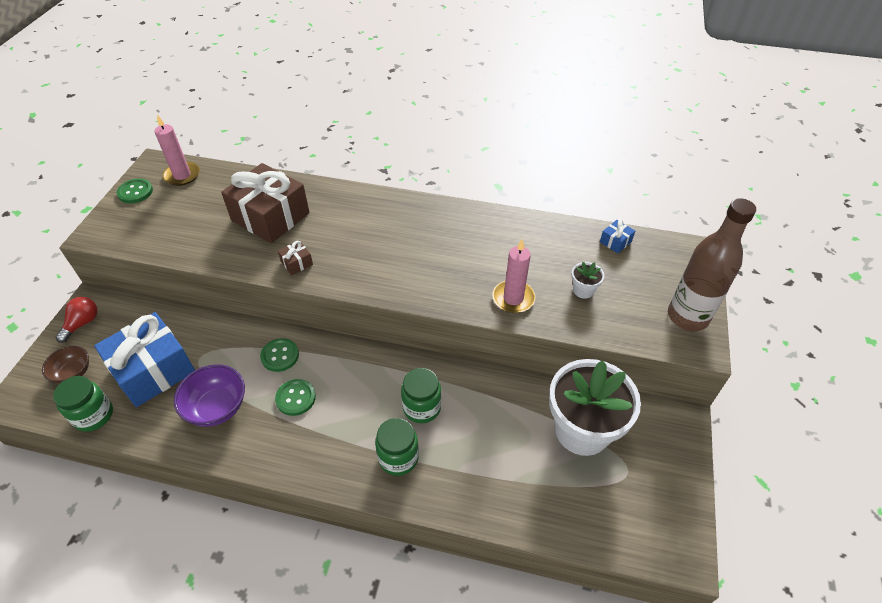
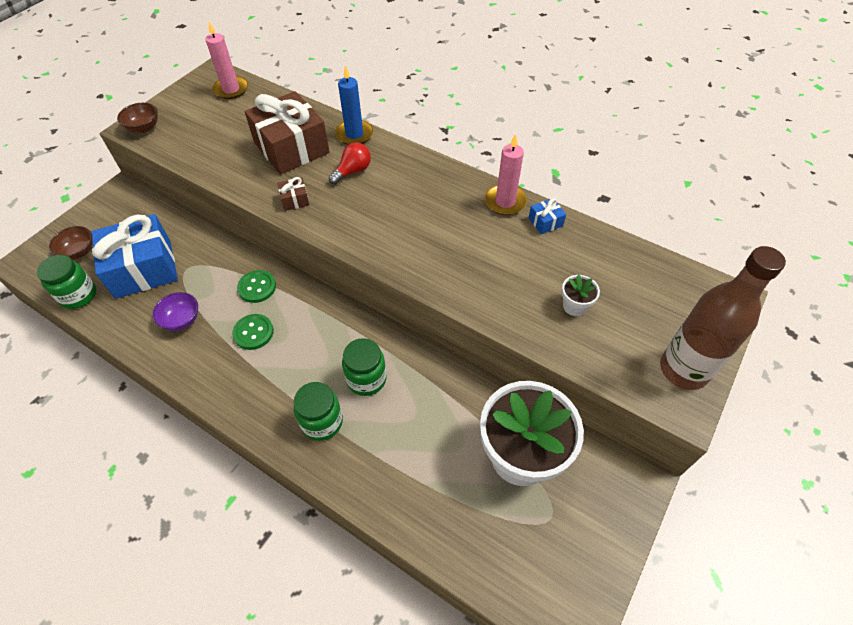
camera: 20 degrees right, 5 degrees up
(82, 323) = (105, 209): red light bulb -> red light bulb (353, 171)
(107, 231) = (144, 128): none -> brown bowl
(135, 192) = (184, 96): green button -> none
(217, 407) = (181, 320): purple bowl -> purple bowl, size x0.66
(325, 191) = (354, 134): none -> blue candle
(513, 298) = (493, 294): pink candle -> pink candle (505, 202)
(615, 242) = (636, 262): blue gift -> blue gift (545, 222)

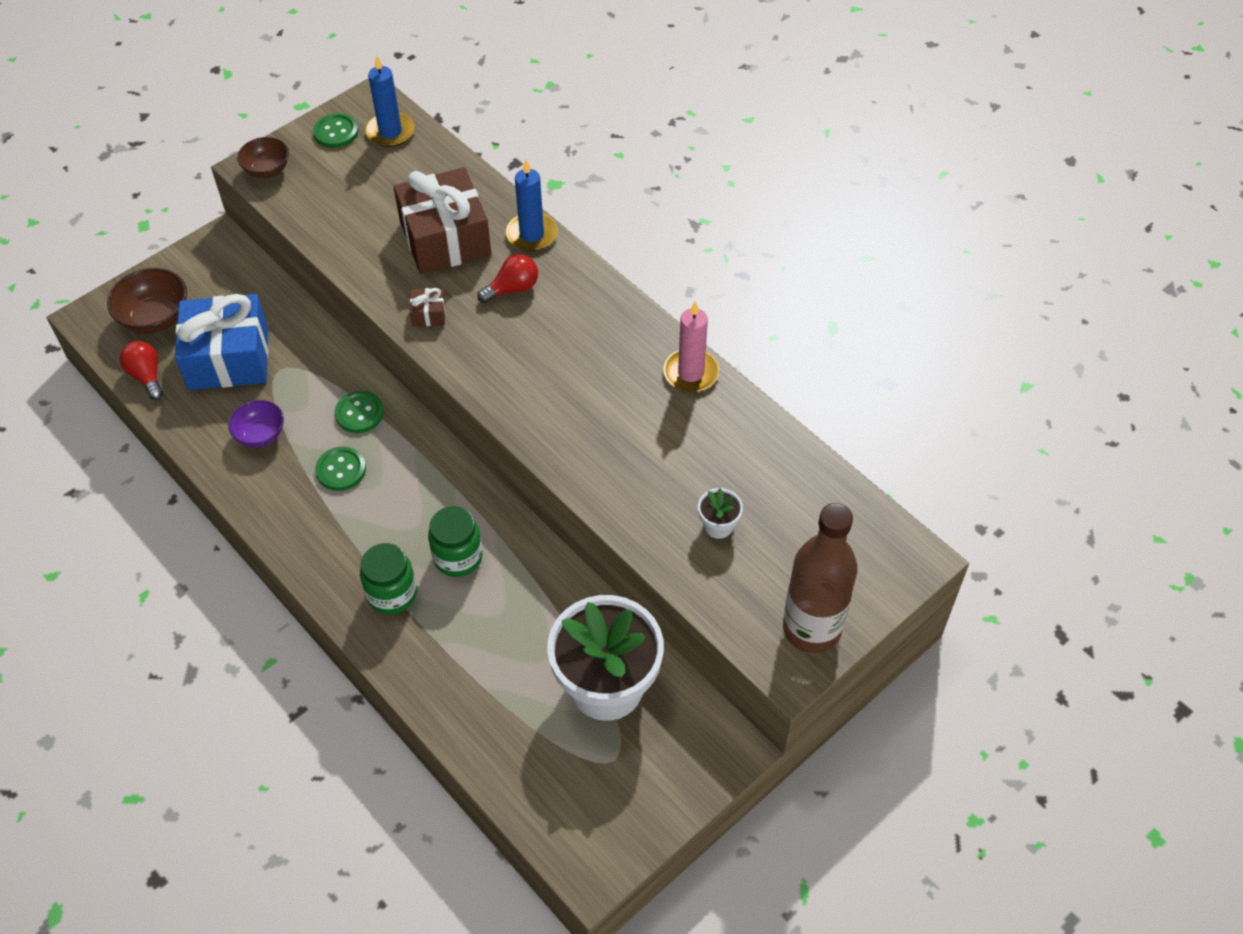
camera: 15 degrees right, 0 degrees up
(79, 252) = (155, 318): brown bowl -> brown bowl, size x1.51
(79, 295) = (147, 376): green jar -> red light bulb
(191, 96) = (336, 132): none -> green button
(231, 89) = (390, 132): pink candle -> blue candle
(545, 222) = (730, 411): blue gift -> none

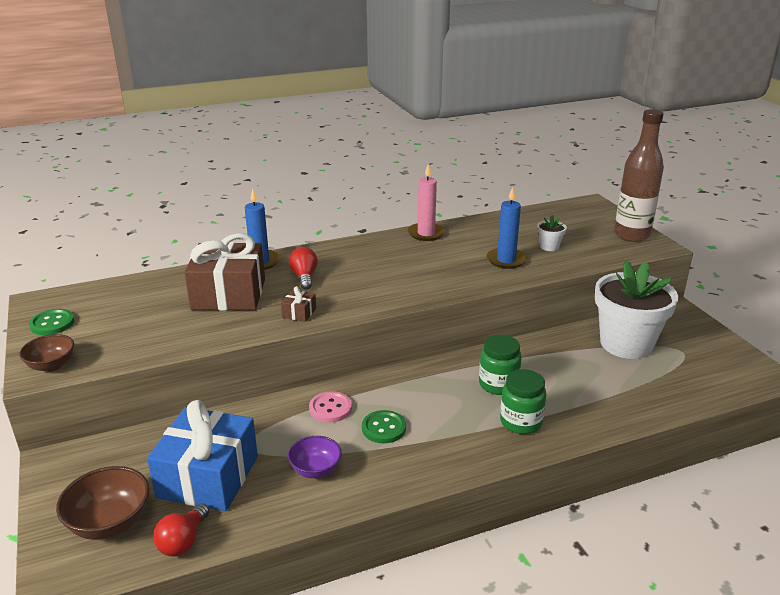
camera: 70 degrees left, 25 degrees down
(147, 376) = (183, 541): red light bulb -> red light bulb turned 60 degrees counterclockwise
(359, 413) = (330, 408): green button -> pink button
(390, 132) = (86, 299): blue candle -> blue candle (506, 260)

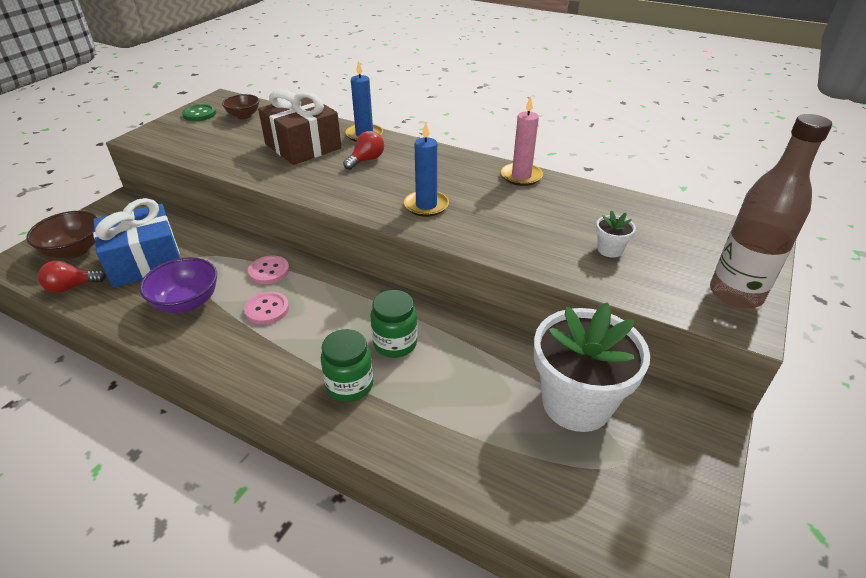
camera: 50 degrees right, 10 degrees up
(51, 365) = (152, 137): brown bowl -> brown bowl (244, 116)
(299, 313) = (309, 182): brown gift -> none
(315, 470) = (187, 302): purple bowl -> purple bowl, size x1.51
(383, 428) = (267, 309): green button -> pink button
(506, 260) = (539, 236): blue candle -> blue candle (426, 205)

